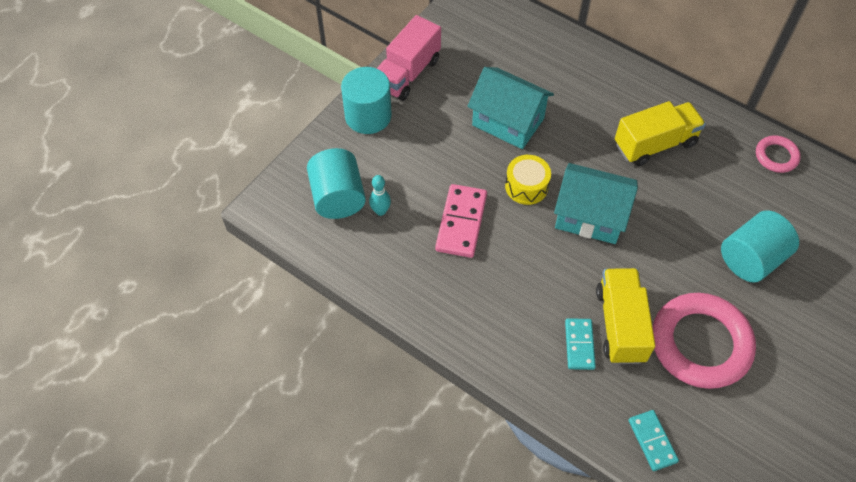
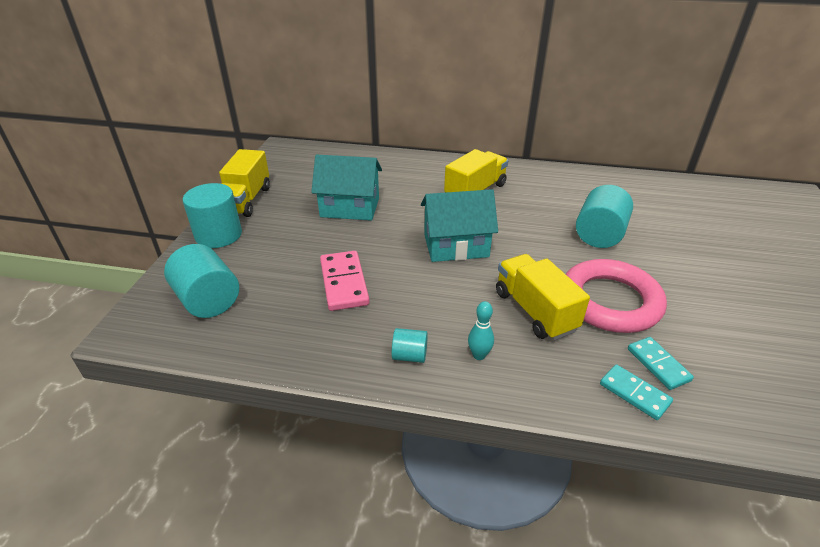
camera: 25 degrees left, 20 degrees down
(380, 211) = (258, 298): turquoise bowling pin -> turquoise bowling pin (479, 355)
(407, 73) = (245, 200): pink truck -> yellow truck
(483, 325) = (409, 355): none -> turquoise cylinder
(526, 186) = (389, 242): yellow drum -> none
(579, 345) = (510, 339): turquoise domino -> turquoise domino (658, 364)
(776, 156) = (565, 175): pink ring -> none

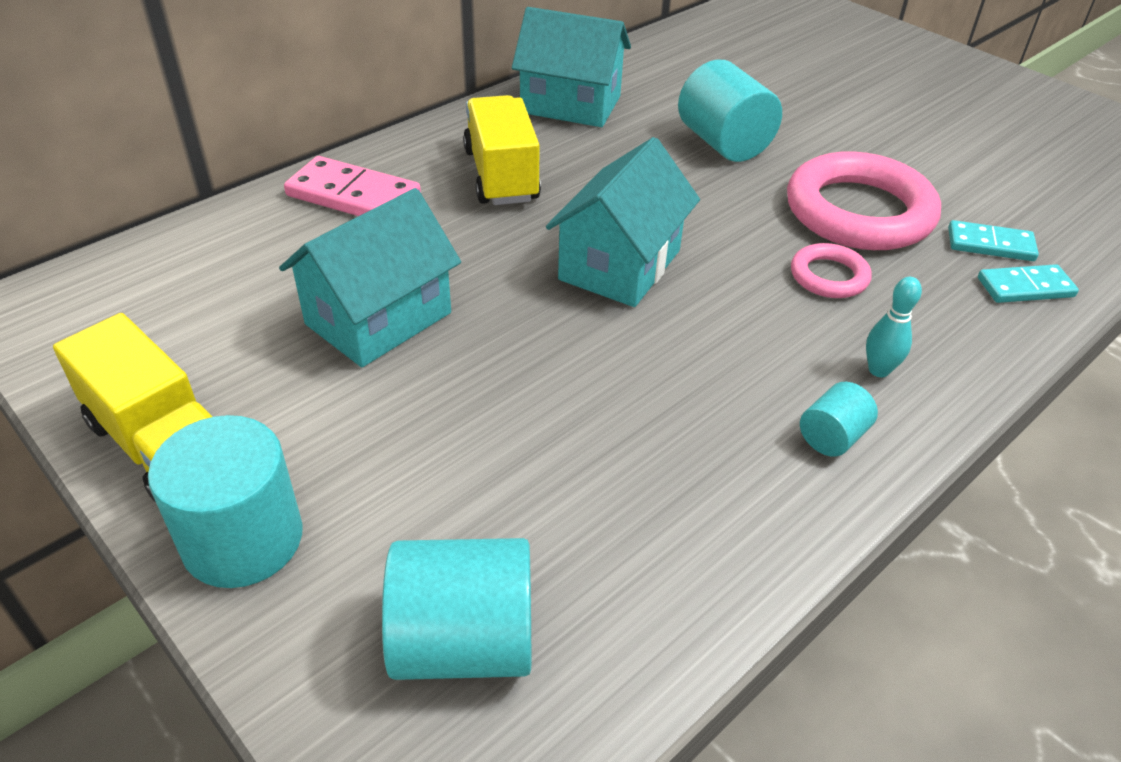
camera: 55 degrees left, 5 degrees up
(344, 283) = (594, 426): pink domino -> pink domino (354, 196)
(535, 311) = (829, 276): yellow truck -> pink ring
(557, 182) = (570, 104): none -> turquoise house

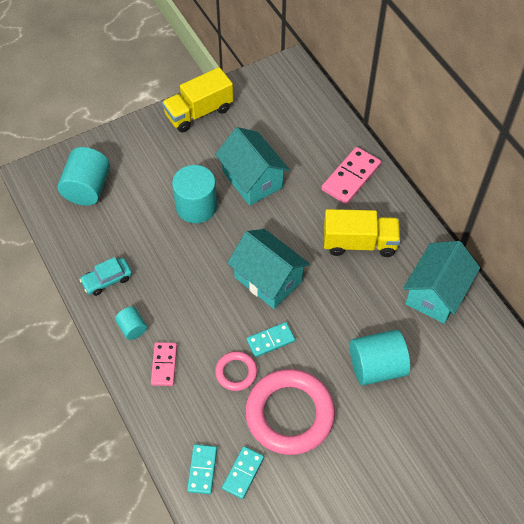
camera: 105 degrees right, 15 degrees up
(243, 539) = (148, 134): turquoise cylinder -> turquoise cylinder (196, 206)
(737, 514) = (107, 280): none -> turquoise car
(743, 246) = (270, 340): none -> turquoise domino
(878, 370) = (164, 365): turquoise bowling pin -> pink domino

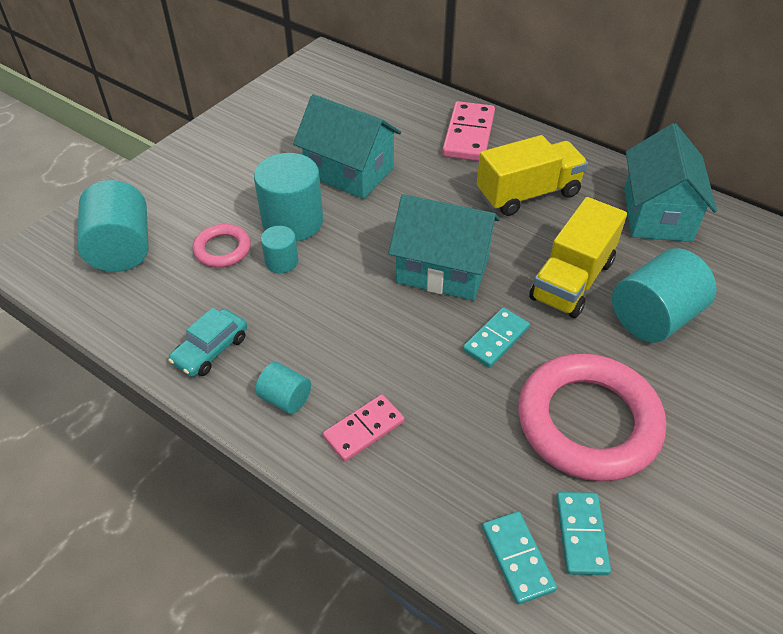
camera: 25 degrees left, 10 degrees down
(164, 365) = (364, 430): pink domino -> pink domino turned 75 degrees clockwise
(175, 234) = (281, 261): none -> turquoise cylinder
(199, 112) = (236, 126): yellow truck -> yellow truck (572, 280)
(236, 372) = (476, 398): pink ring -> pink ring (222, 249)

